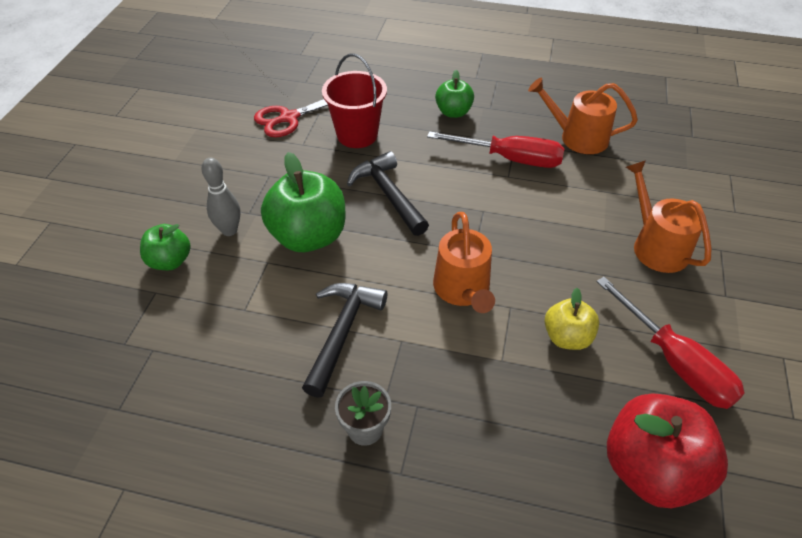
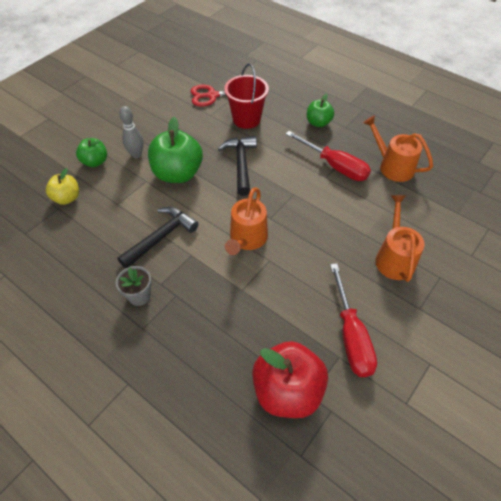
camera: 25 degrees right, 5 degrees up
(567, 337) = (291, 292): yellow apple -> yellow apple (67, 198)

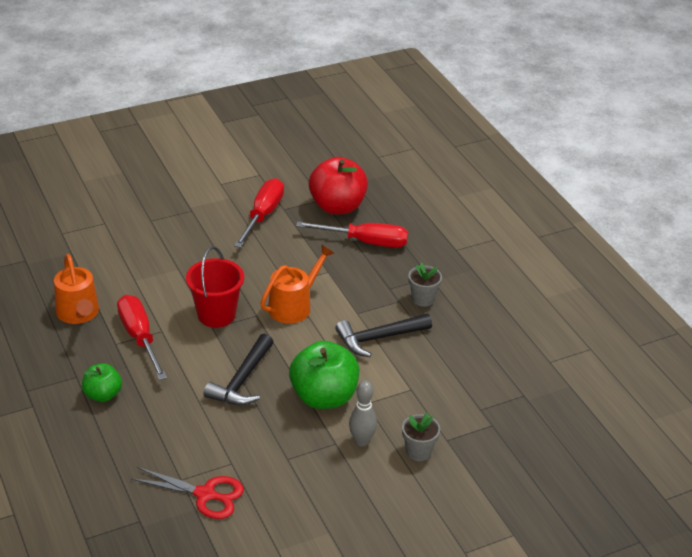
camera: 155 degrees left, 15 degrees down
(67, 198) = (467, 417): yellow apple -> none
(95, 162) = (418, 451): green apple -> grey flower pot
(227, 347) = (365, 242): none -> red screwdriver
(246, 119) = (188, 436): red bucket -> red bucket (216, 315)
(394, 258) = (173, 244): orange watering can -> none

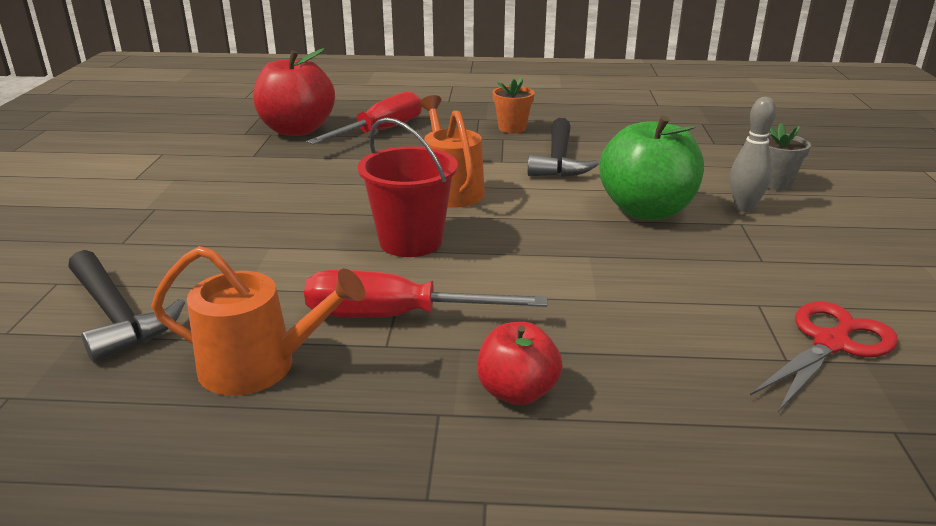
camera: 60 degrees left, 10 degrees down
(103, 395) = (517, 392): green apple -> red apple
(242, 380) = (574, 255): black hammer -> black hammer (117, 316)
(263, 215) = (245, 168): red screwdriver -> none
(423, 299) = (512, 128): grey flower pot -> orange flower pot

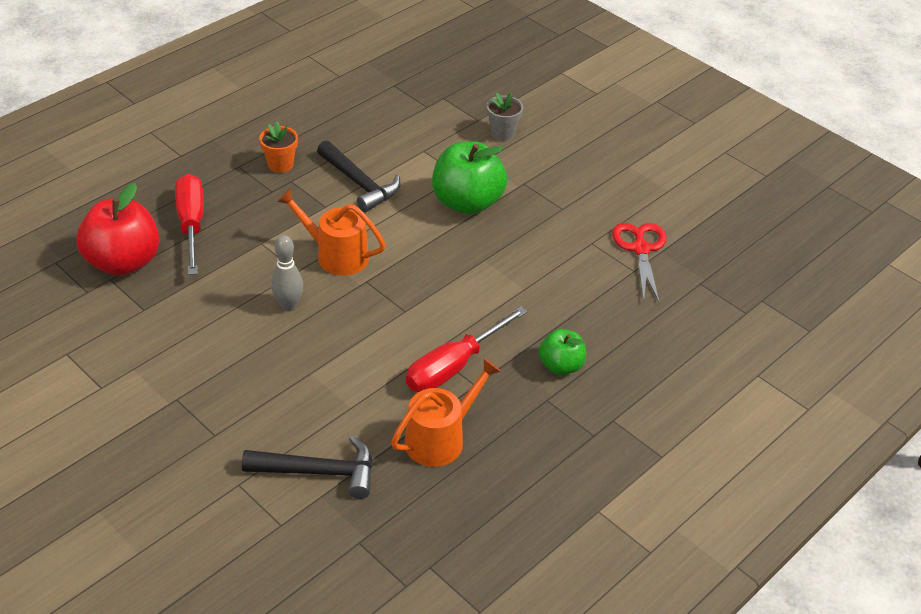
camera: 50 degrees left, 15 degrees up
(411, 241) = (381, 313): red bucket -> none
(517, 392) = (561, 366): red apple -> green apple
(744, 207) = (511, 167): grey bowling pin -> grey bowling pin (289, 306)

